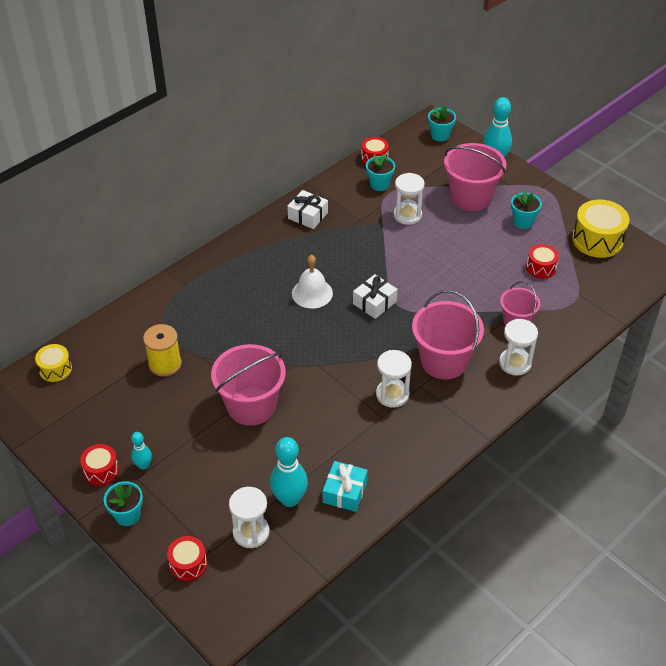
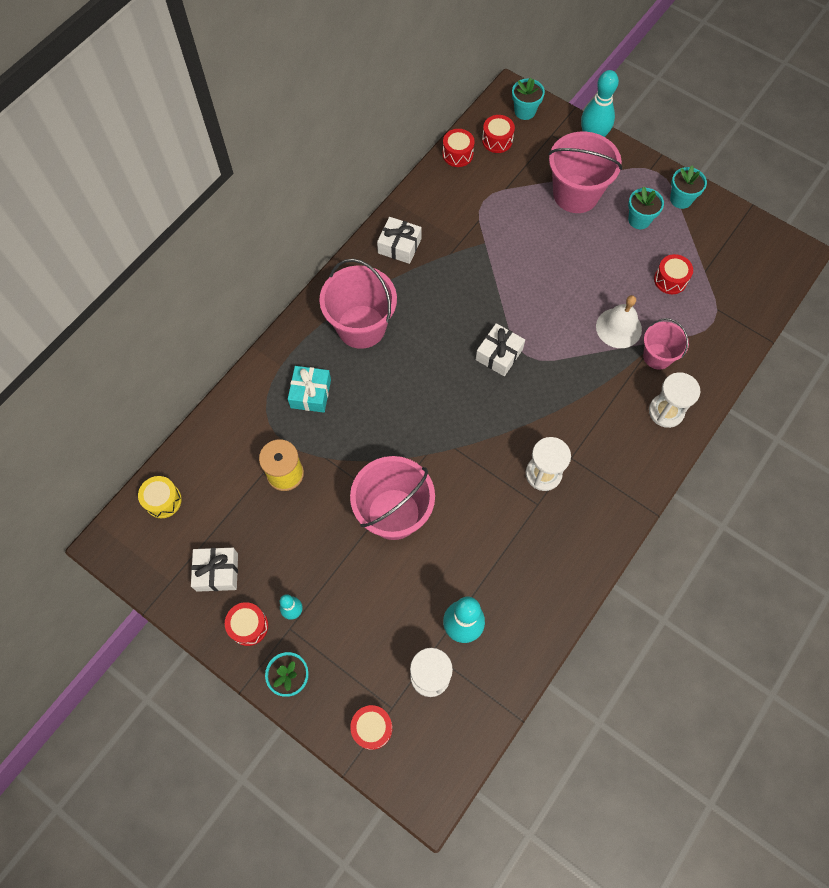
camera: 10 degrees left, 20 degrees up
(86, 427) = (217, 572): none -> white gift
(312, 293) = (427, 352): white bell -> white bell (618, 328)
(345, 492) = (519, 608): turquoise gift -> turquoise gift (311, 393)
(379, 184) = (471, 190): turquoise flower pot -> turquoise flower pot (681, 199)
(407, 215) = (511, 229): white hourglass -> none
(411, 153) = (497, 140): none -> red drum
(444, 361) = (590, 421): pink bucket -> pink bucket (361, 327)
(597, 240) = (724, 233): yellow drum -> none

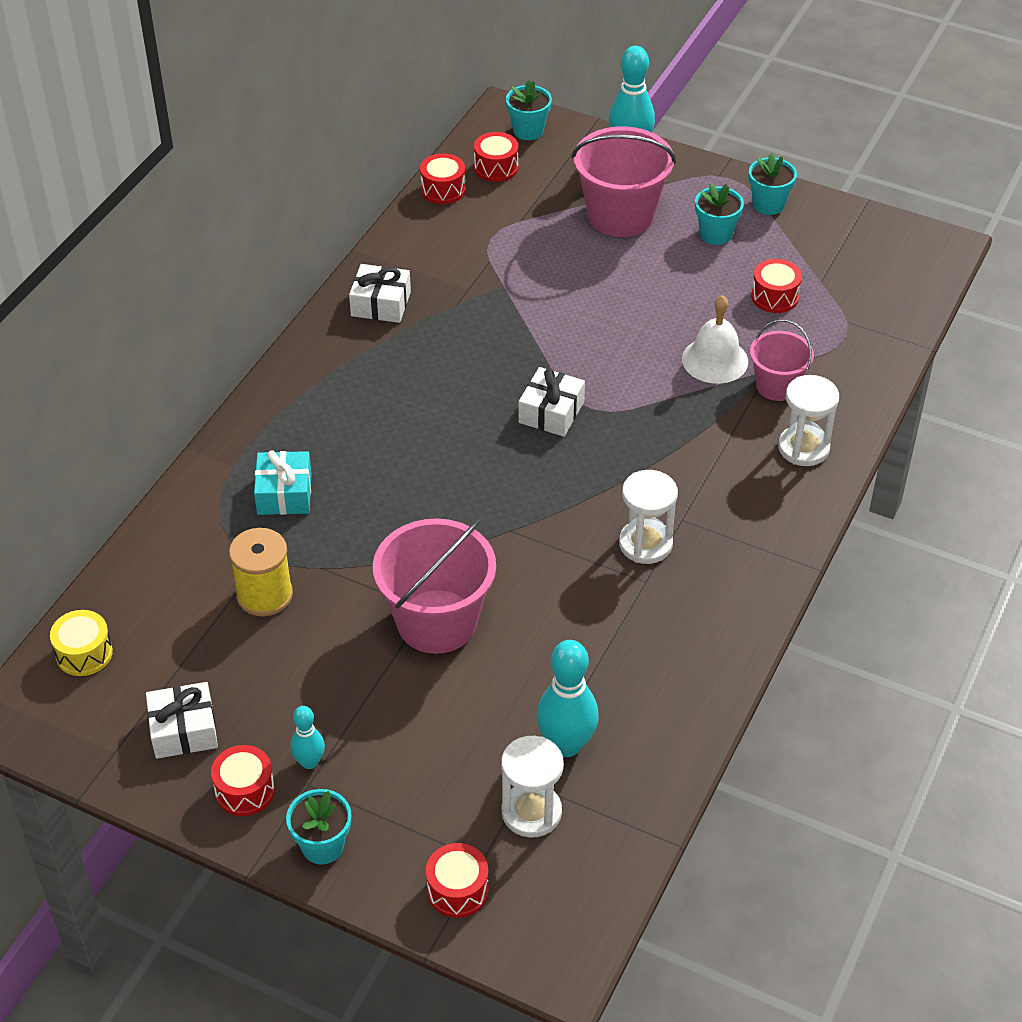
camera: 10 degrees left, 20 degrees down
(361, 327) = (344, 405): pink bucket -> none

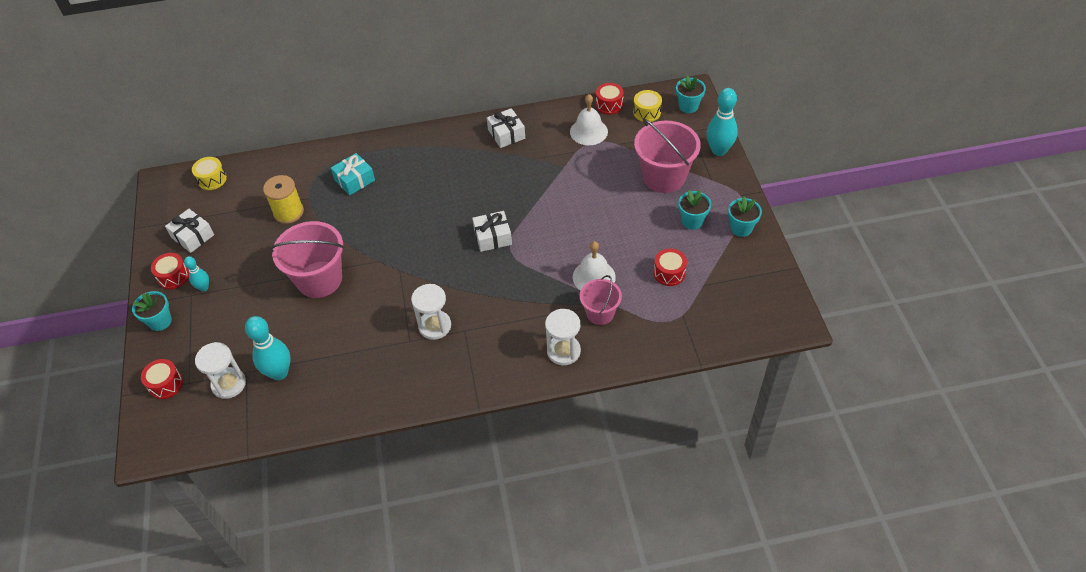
camera: 55 degrees right, 5 degrees up
(468, 232) = (588, 131): none -> white bell
(496, 167) = (647, 112): red drum -> yellow drum

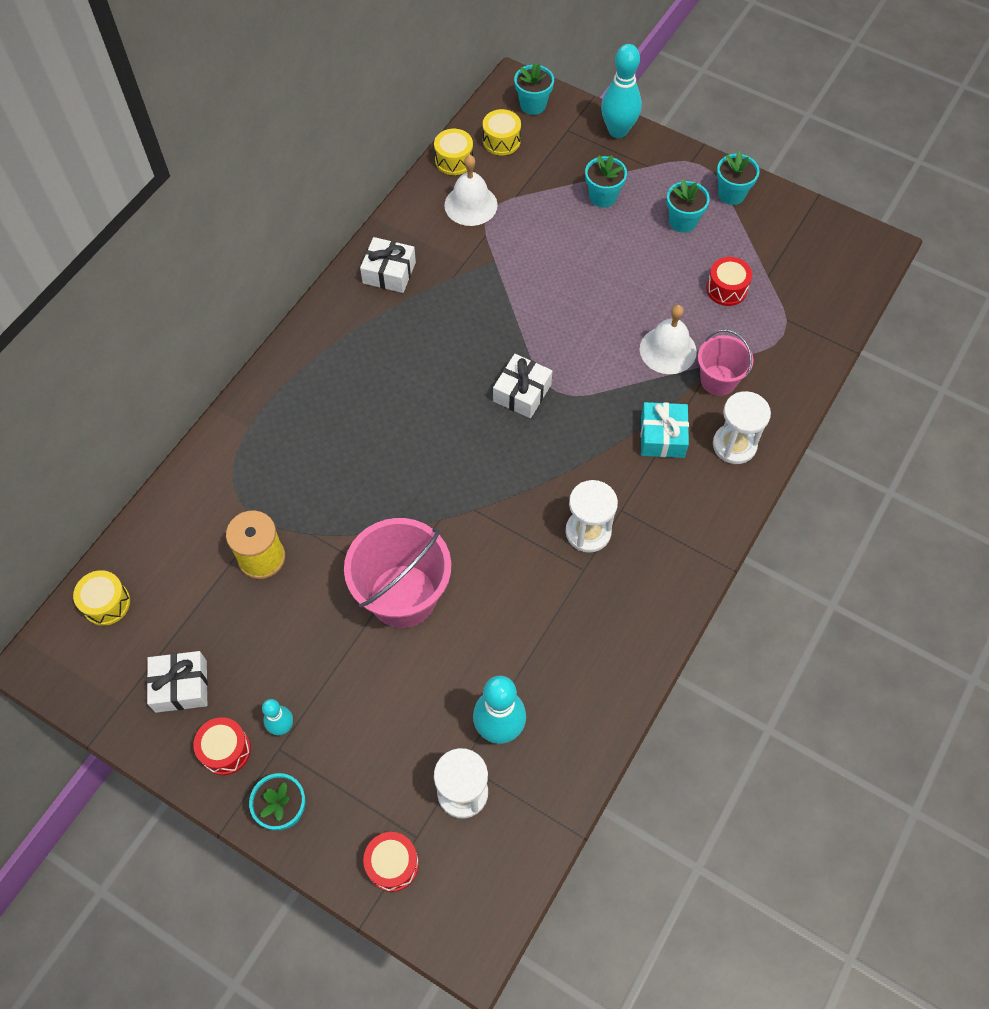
camera: 50 degrees left, 10 degrees up
(354, 180) = (288, 457): turquoise gift -> turquoise gift (662, 436)
(609, 105) = (454, 160): red drum -> yellow drum
(664, 177) = (603, 197): pink bucket -> turquoise flower pot

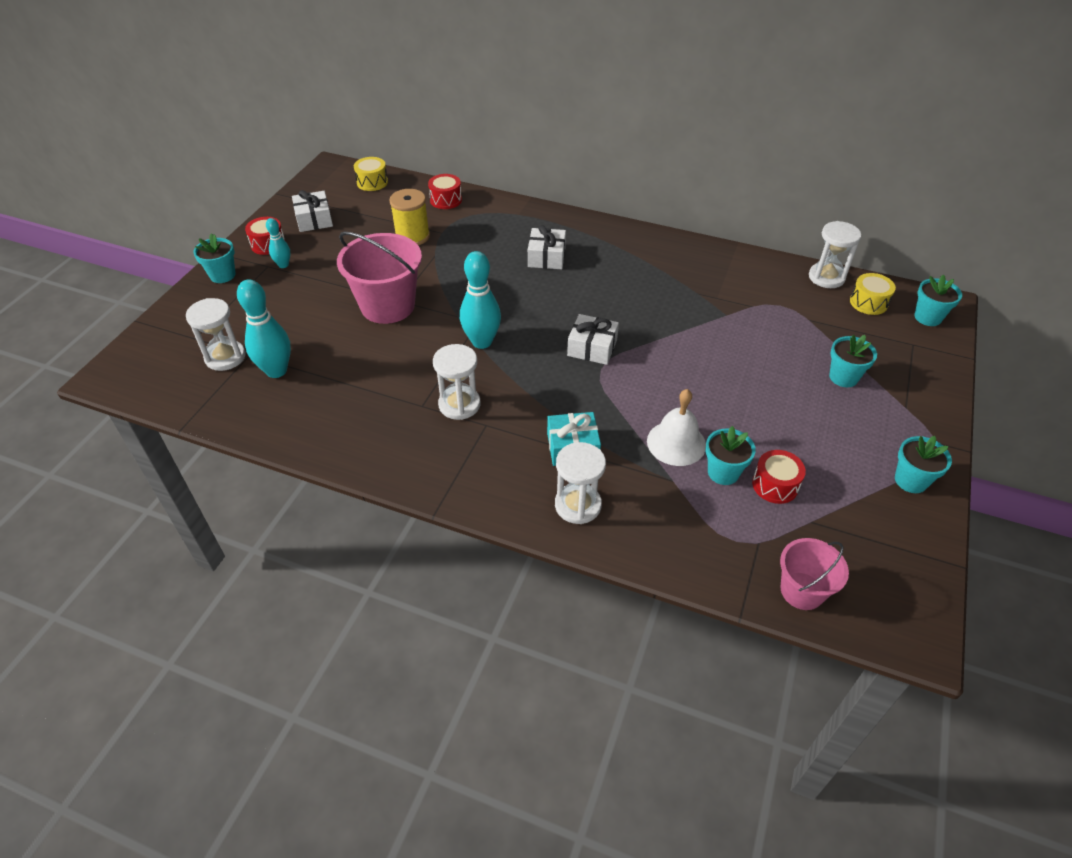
camera: 80 degrees right, 15 degrees down
(389, 272) = (685, 258): white gift -> white gift (546, 257)
(392, 864) = (176, 329): red drum -> red drum (446, 200)
(454, 160) = (826, 277): yellow drum -> white hourglass
(471, 205) = (782, 293): white bell -> none
(618, 131) = (938, 380): turquoise bowling pin -> turquoise bowling pin (482, 342)
(682, 221) = (847, 441): turquoise flower pot -> turquoise flower pot (723, 472)
(718, 380) = (653, 486): pink bucket -> pink bucket (802, 591)

